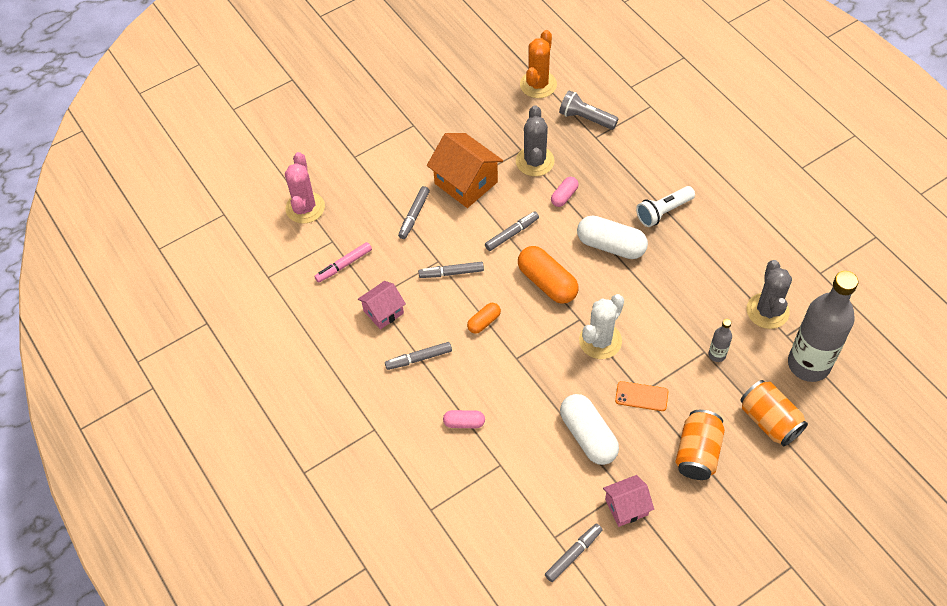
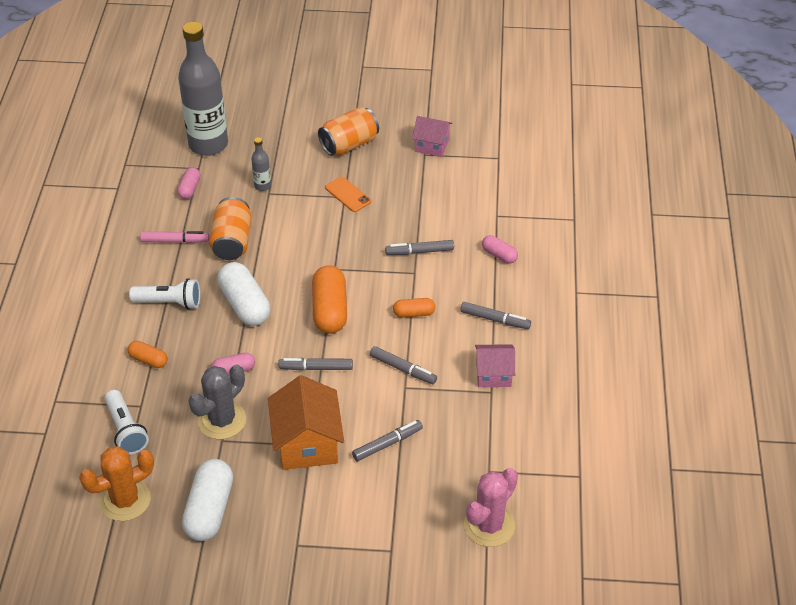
camera: 145 degrees left, 10 degrees down
(344, 265) = (496, 439): pink marker -> pink marker (175, 241)
(573, 554) = (495, 143): grey marker -> grey marker (419, 252)
(586, 118) = (126, 430): grey flashlight -> white flashlight
(588, 436) = (414, 195): white capsule -> white capsule (209, 510)
(600, 341) = (336, 245): white cactus -> none
(627, 166) = (148, 360): none -> orange capsule
(767, 311) = (189, 189): grey cactus -> pink capsule
(769, 421) = (278, 132): orange can -> orange can (232, 242)

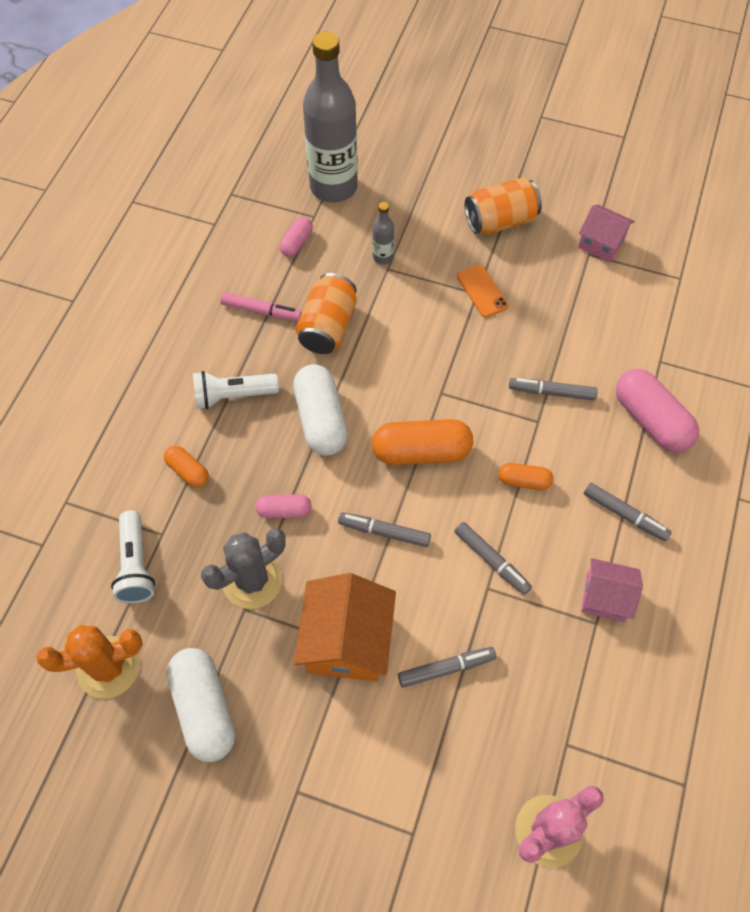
camera: 15 degrees right, 15 degrees up
(169, 302) = (233, 395): white flashlight -> white flashlight turned 150 degrees clockwise
(209, 510) = (204, 709): white capsule -> white capsule turned 45 degrees counterclockwise
(330, 310) = (421, 451): orange capsule -> orange capsule turned 75 degrees clockwise
(499, 255) = (651, 420): pink capsule -> pink capsule, size x1.88

